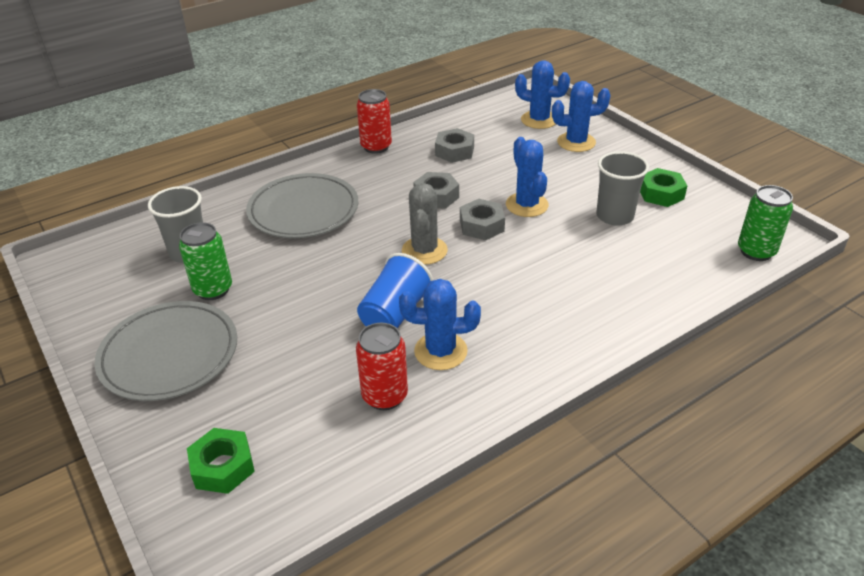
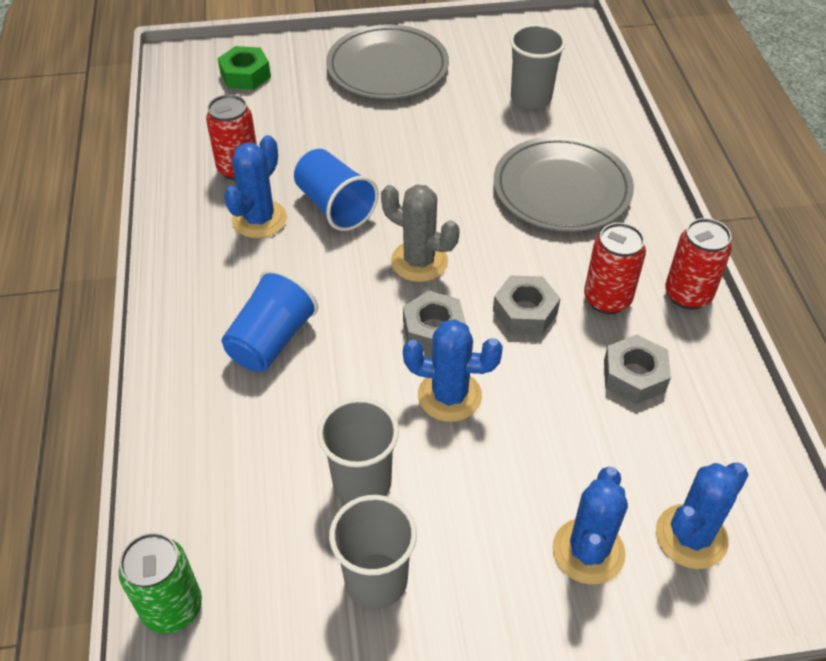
camera: 115 degrees right, 10 degrees up
(213, 290) = (459, 103): green can -> none
(401, 171) = (607, 299): none -> red can
(554, 291) = (271, 340): none -> blue cup
(661, 194) = (376, 580): green nut -> grey cup

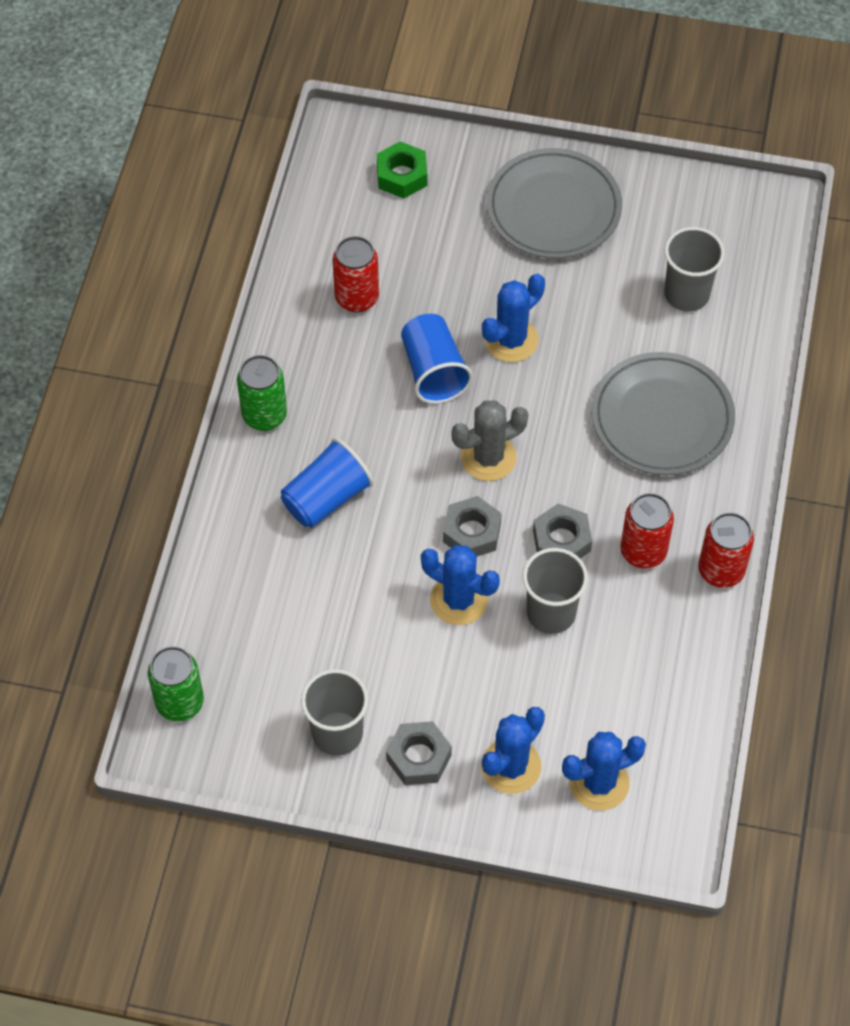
camera: 20 degrees right, 10 degrees up
(180, 285) = (264, 415): none -> green can
(259, 219) = (357, 364): blue cactus -> blue cactus (511, 340)
(362, 483) = (356, 652): grey cup -> grey cup (551, 613)
(419, 261) = (488, 457): grey cactus -> grey cactus turned 75 degrees counterclockwise
(634, 376) = (627, 633): grey nut -> grey nut (419, 757)

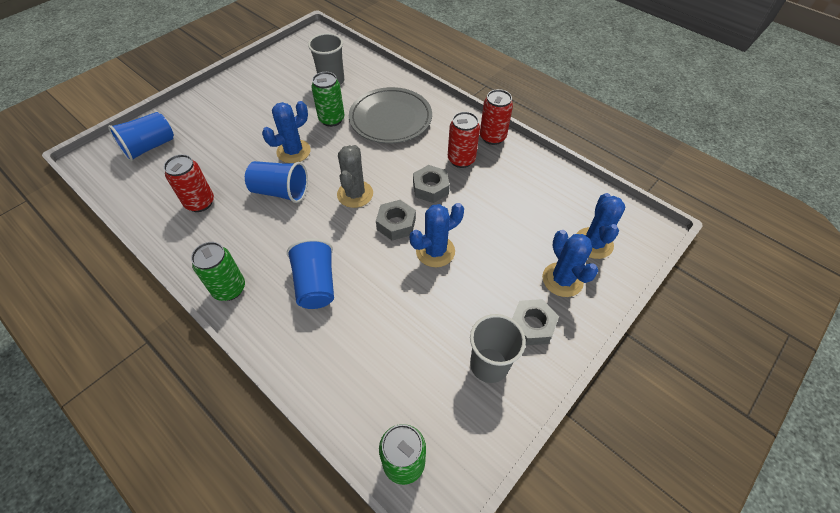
camera: 60 degrees left, 5 degrees down
(402, 175) = (149, 147): green nut -> blue cup
(511, 340) = (293, 151): blue cactus -> blue cactus turned 60 degrees clockwise
(551, 613) = (472, 213): grey cup -> none
(553, 208) = (237, 102): grey plate -> none
(605, 345) = (331, 119): none -> green can

